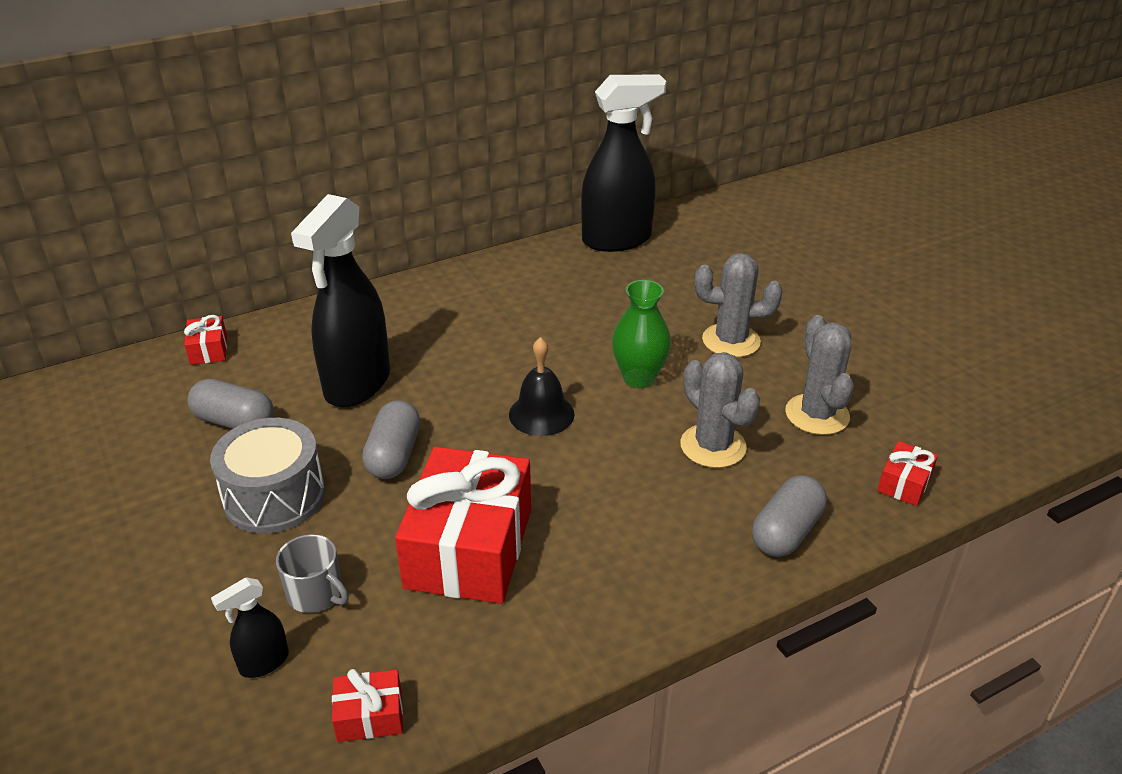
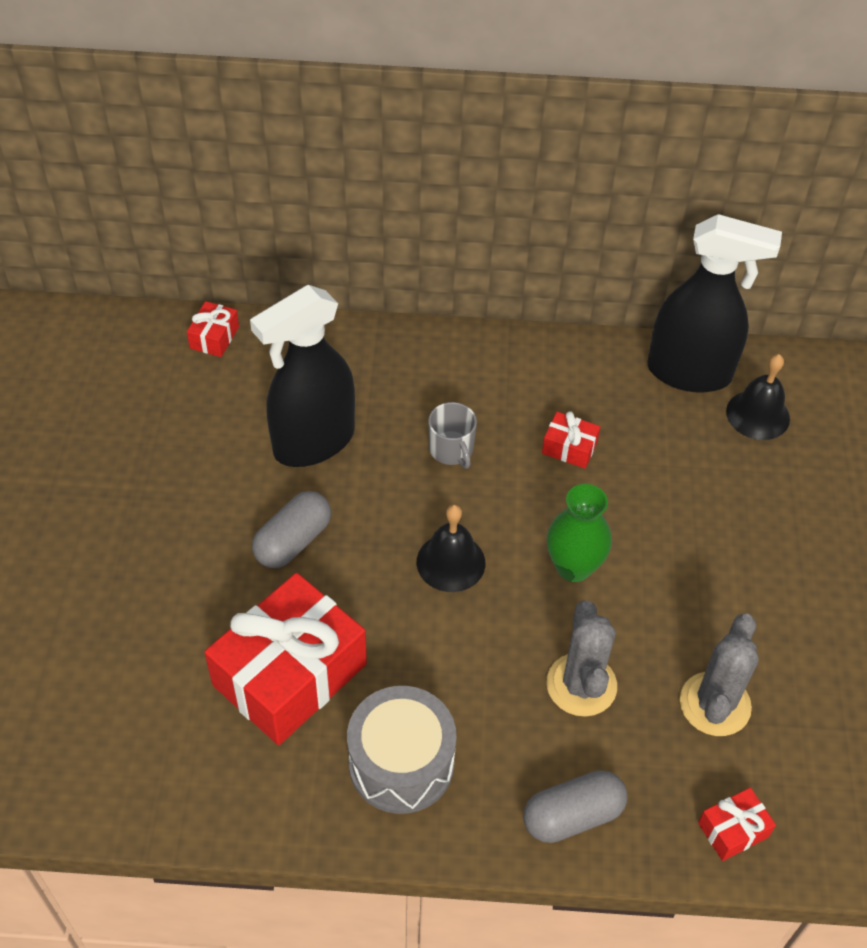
camera: 30 degrees right, 15 degrees up
(235, 422) = (188, 434): grey capsule -> none
(264, 662) = (72, 694): black spray bottle -> none
(274, 496) = (172, 534): grey drum -> grey drum (401, 763)
(316, 594) = (146, 652): grey mug -> grey mug (451, 450)
(370, 716) = (116, 787): red gift -> red gift (569, 448)
(685, 245) = (758, 415): none -> black bell
(731, 341) = (703, 568): grey cactus -> none

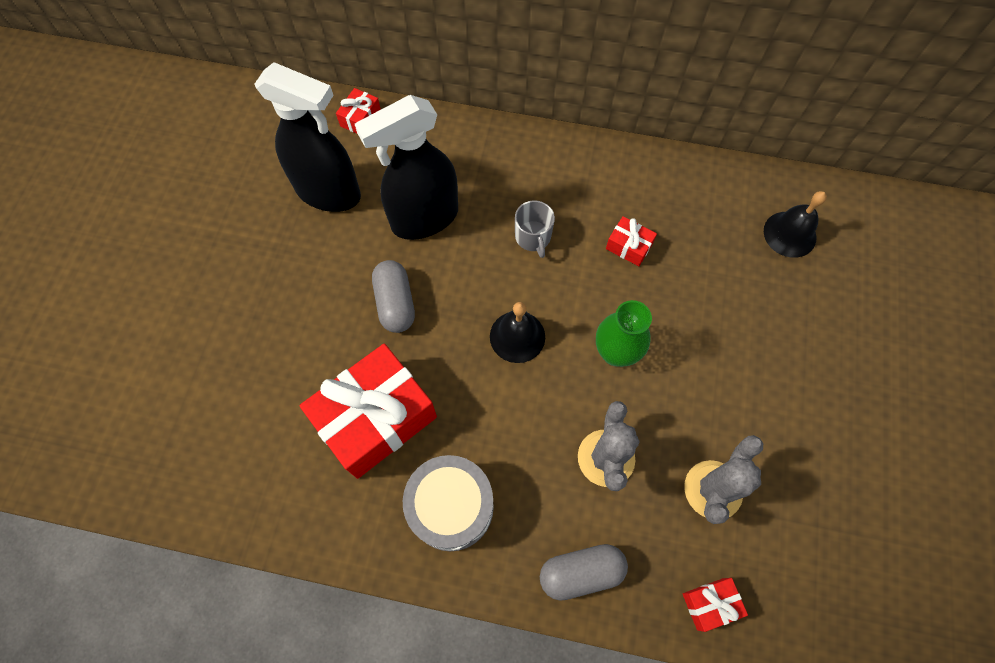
camera: 10 degrees right, 15 degrees up
(293, 541) = (395, 303): grey capsule -> grey capsule turned 60 degrees counterclockwise
(689, 373) = (738, 190): black spray bottle -> black spray bottle (329, 192)

